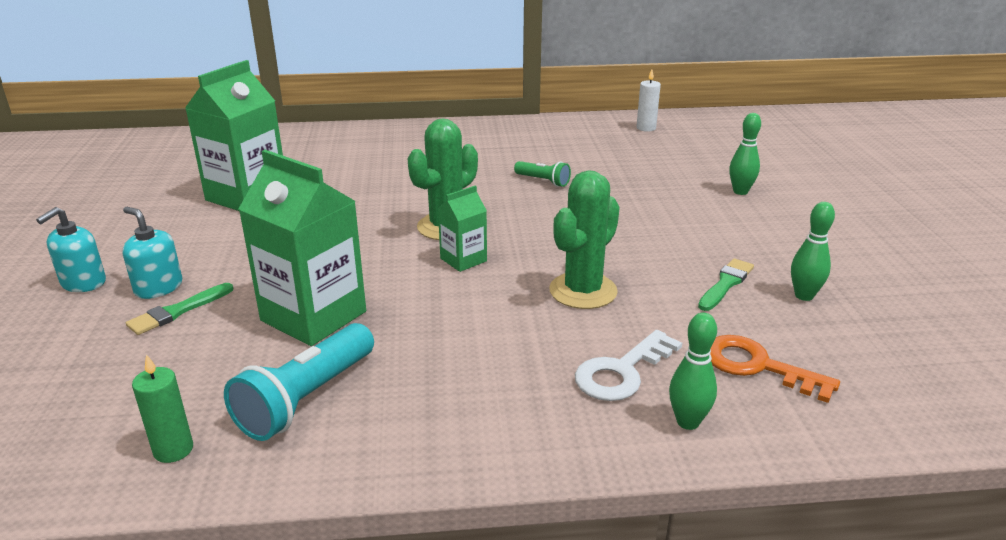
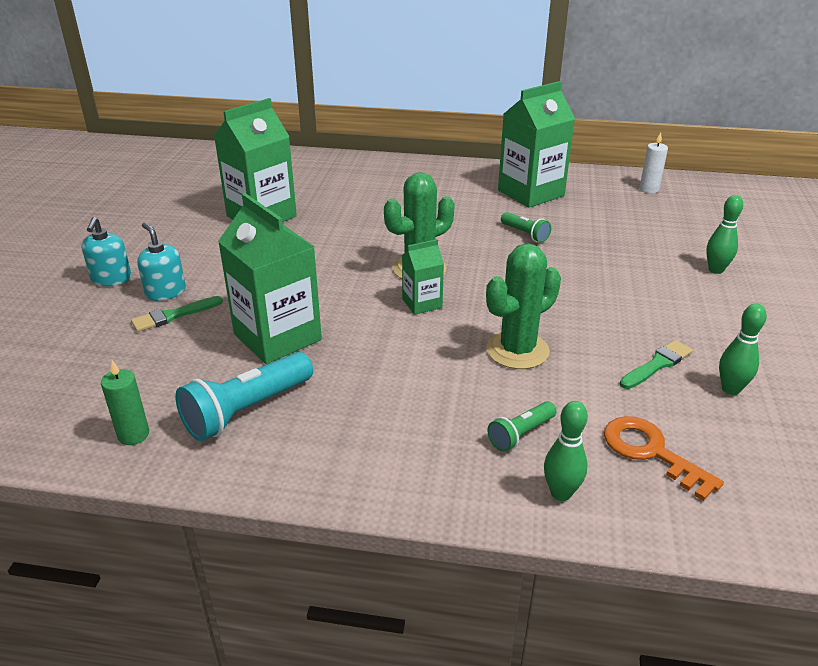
camera: 15 degrees right, 5 degrees up
(83, 283) = (111, 279): turquoise soap dispenser -> turquoise soap dispenser turned 45 degrees counterclockwise
(532, 143) = (531, 193): none -> green carton
(621, 372) = (520, 434): white key -> green flashlight

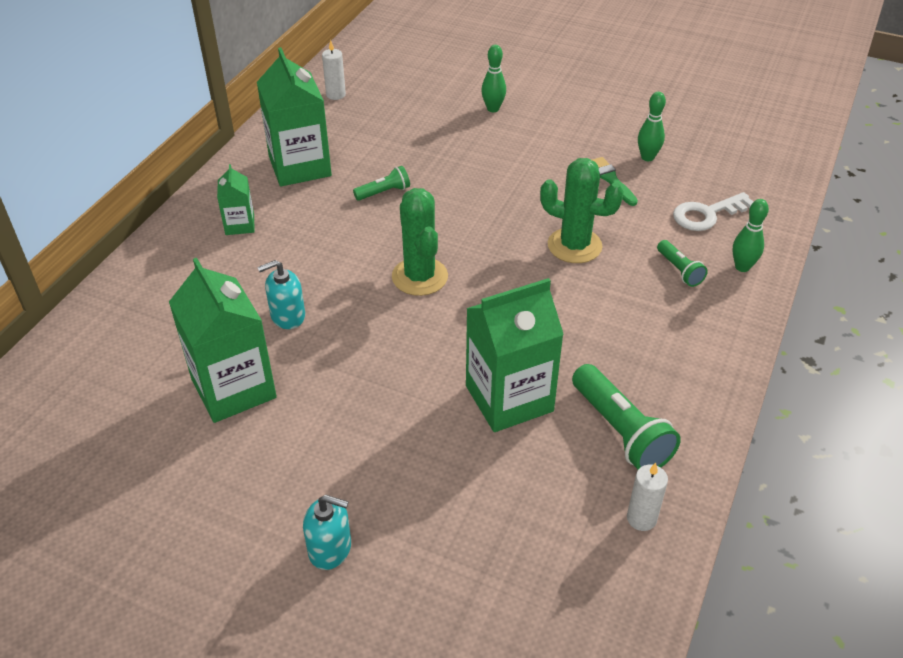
camera: 75 degrees left, 10 degrees up
(133, 435) = (641, 518): green candle -> white candle
(165, 292) = (384, 491): turquoise soap dispenser -> turquoise soap dispenser (287, 316)
(173, 315) = (439, 484): green brush -> none
(246, 410) = (621, 431): turquoise flashlight -> green flashlight
(422, 303) = (483, 287): green carton -> green carton (240, 225)
(517, 350) = (574, 246): green cactus -> green cactus turned 45 degrees counterclockwise
(651, 452) = (707, 214): orange key -> white key

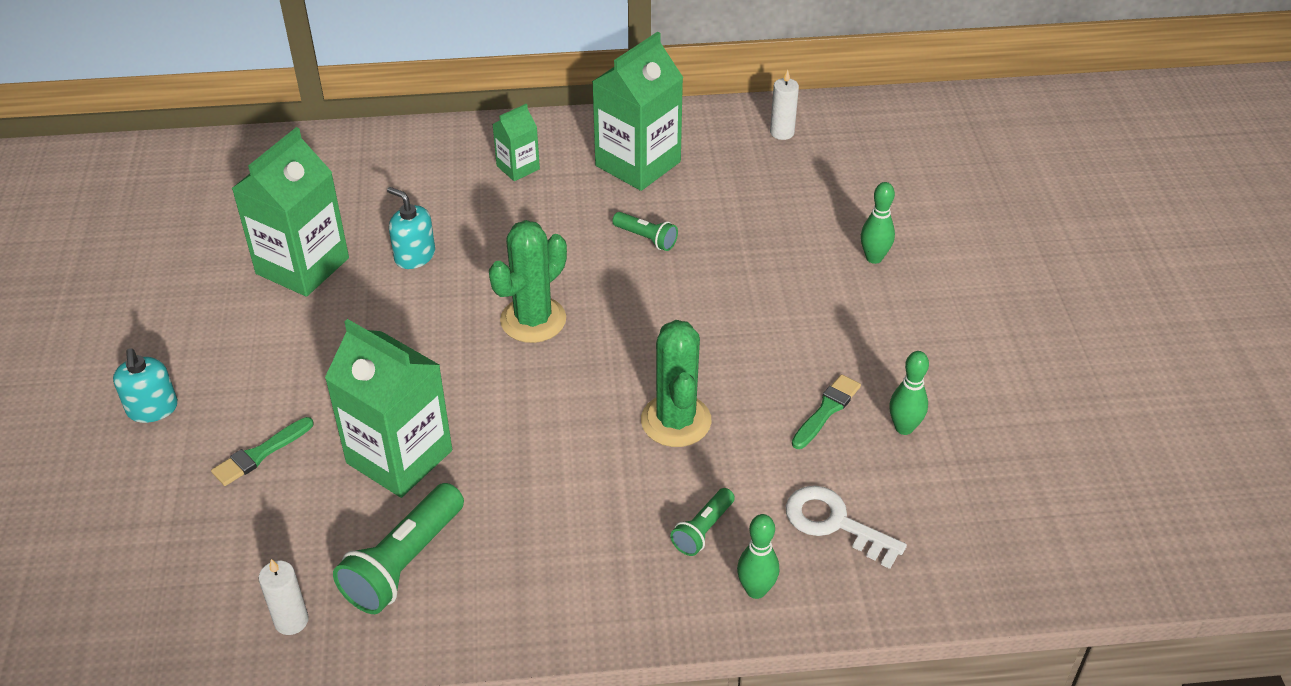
camera: 60 degrees right, 0 degrees up
(444, 485) = (260, 454): none -> green brush

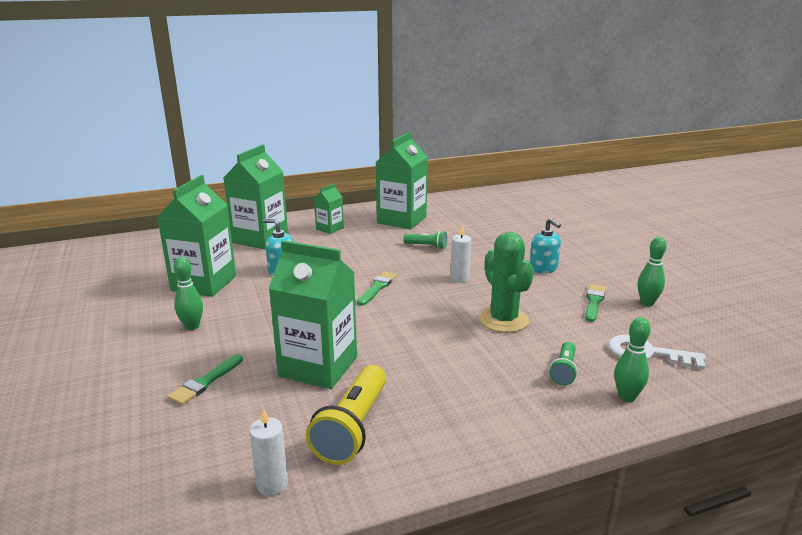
camera: 15 degrees left, 20 degrees down
(152, 409) = (106, 369): turquoise soap dispenser -> turquoise soap dispenser (543, 268)
(403, 563) = (352, 428): green flashlight -> yellow flashlight
(407, 176) = (260, 239): none -> green carton
(533, 320) = (377, 287): green cactus -> green brush
(782, 132) = (475, 201): white candle -> white candle (459, 278)
(874, 258) = (565, 239): green bowling pin -> green bowling pin (192, 326)

